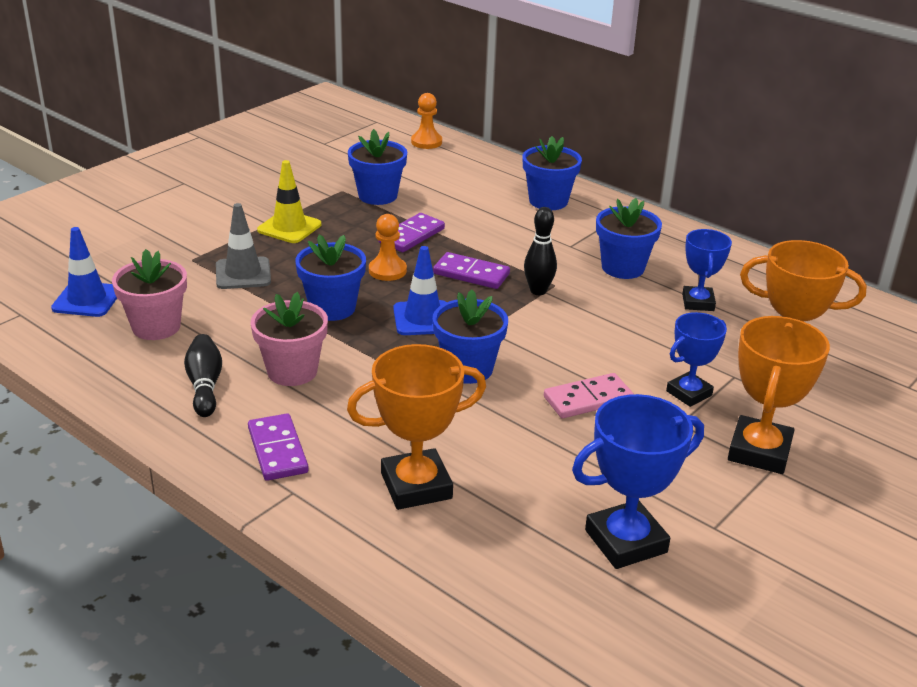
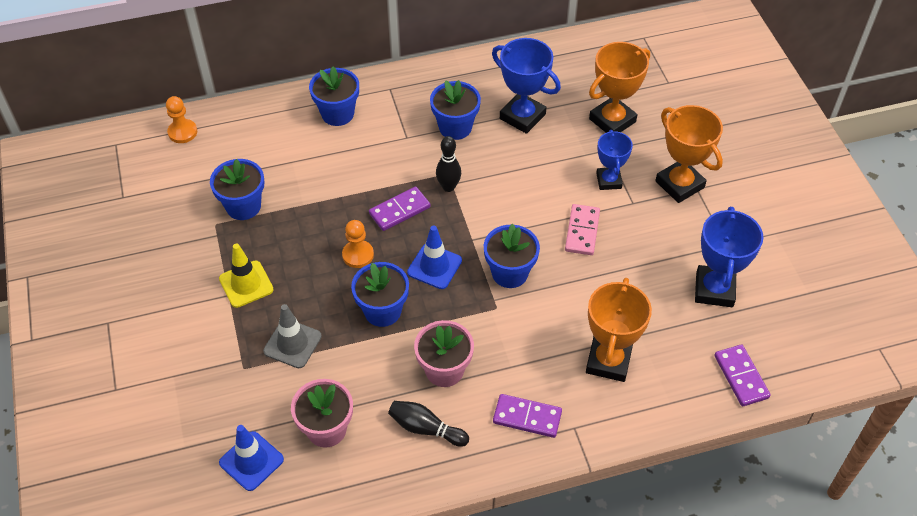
camera: 55 degrees left, 20 degrees up
(411, 236) = (320, 216): purple domino -> purple domino (741, 377)
(698, 302) = (522, 116): blue trophy -> blue trophy, size x1.57

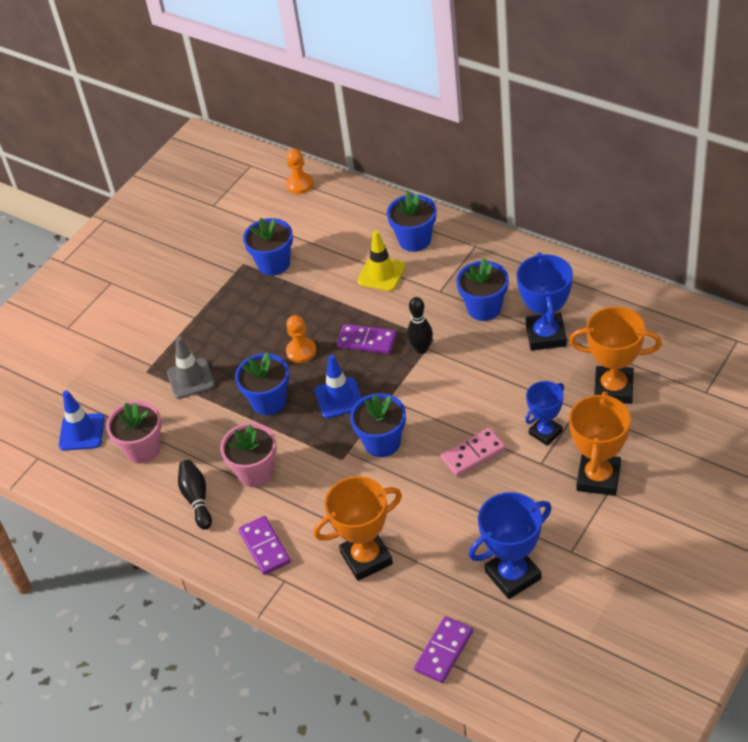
camera: 55 degrees right, 5 degrees down
(246, 284) = (212, 318): yellow traffic cone -> yellow traffic cone (381, 274)

